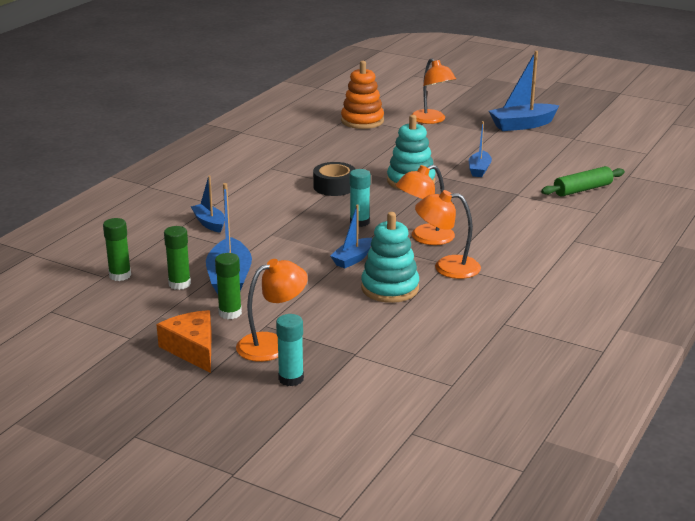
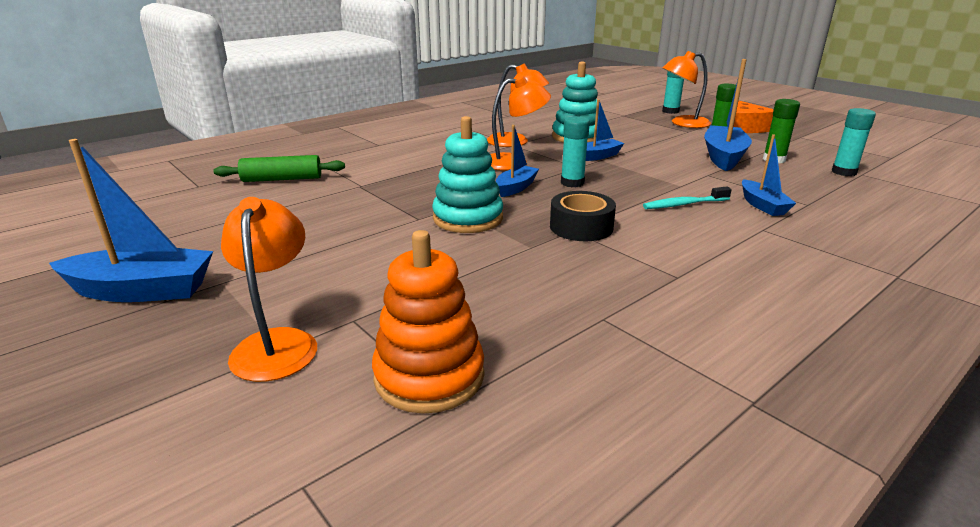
camera: 160 degrees left, 0 degrees up
(120, 275) = (844, 172): green glue stick -> turquoise glue stick
(268, 215) = (684, 204): none -> turquoise toothbrush
(479, 170) = (356, 220): blue boat -> blue boat (516, 188)

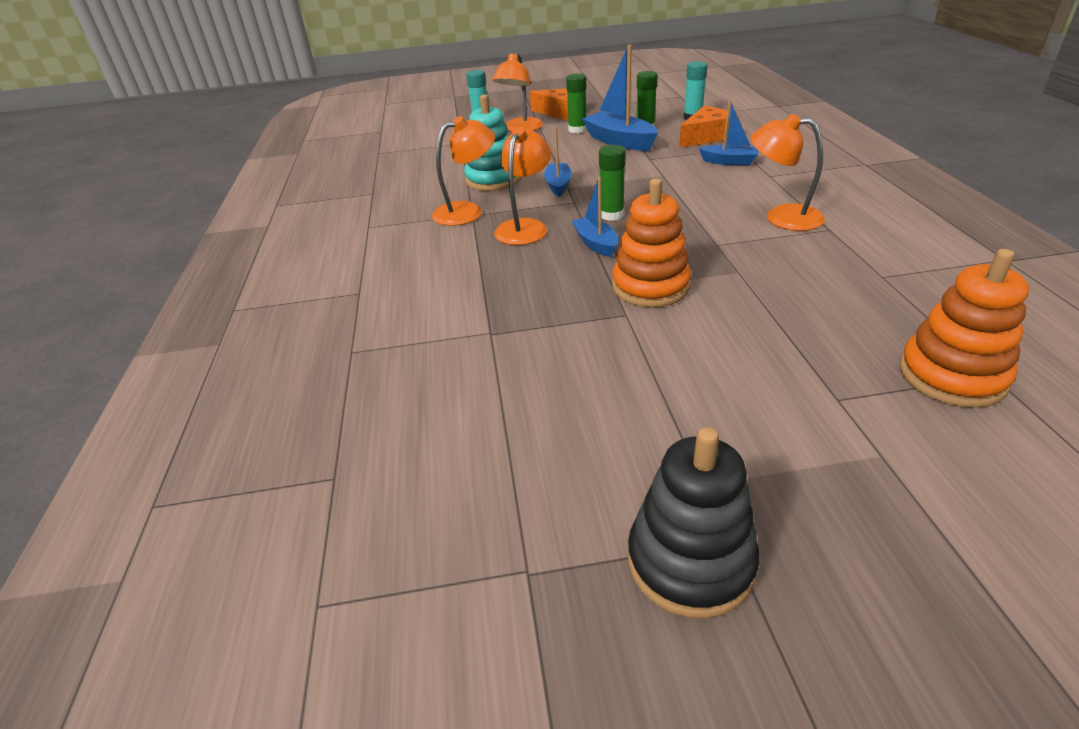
camera: 55 degrees left, 10 degrees up
(142, 290) = (690, 562): blue boat -> black stacking toy
(277, 343) = (870, 456): orange lamp -> orange lamp (781, 217)
(282, 179) = (399, 390): green rolling pin -> none
(468, 218) = (650, 287): turquoise stacking toy -> orange stacking toy
(572, 183) = (611, 215): turquoise glue stick -> green glue stick
(581, 227) = (714, 239): black tape -> none
(684, 204) = (703, 186): turquoise toothbrush -> none
(806, 186) = (706, 137): none -> orange cheese

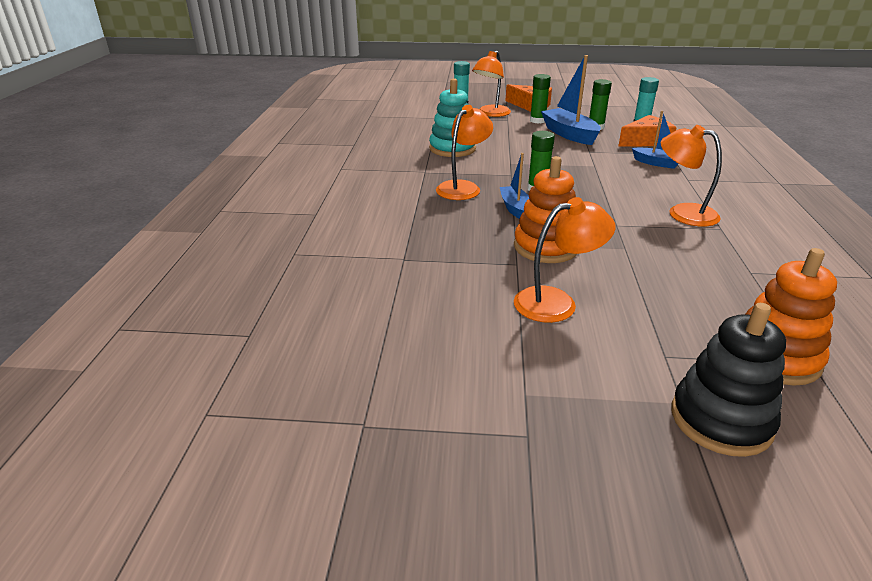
camera: 10 degrees right, 5 degrees down
(467, 211) = (422, 169): orange lamp -> orange lamp (557, 302)
(558, 185) = (503, 161): blue boat -> none
(690, 562) = (489, 444): black stacking toy -> black stacking toy (721, 420)

